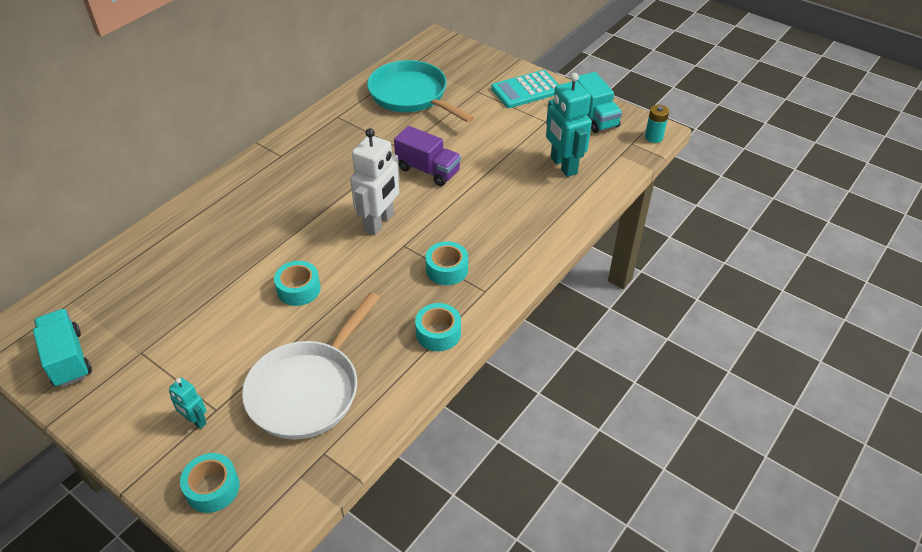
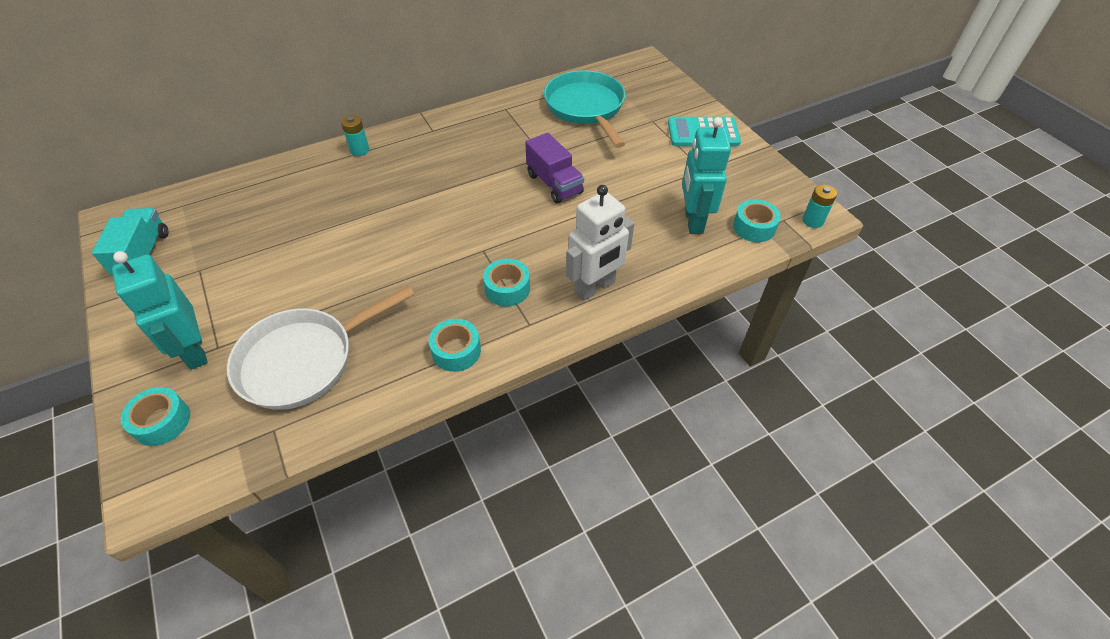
camera: 25 degrees right, 5 degrees up
(195, 421) = (194, 351): turquoise robot -> turquoise robot, size x2.00
(221, 194) = (359, 150): none -> turquoise battery
(299, 289) = (362, 260): turquoise tape -> turquoise tape (754, 227)
(379, 222) = (475, 220): white robot -> white robot (595, 288)
(594, 117) = (759, 180): turquoise truck -> none

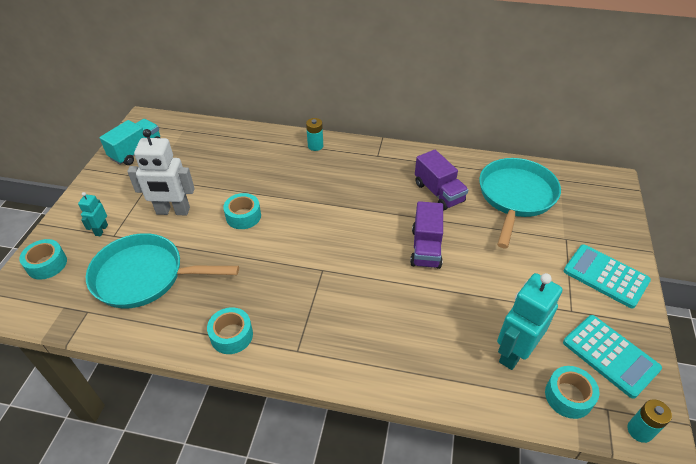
camera: 40 degrees right, 5 degrees down
(194, 351) = (101, 230): turquoise robot -> turquoise robot, size x0.50
(304, 360) = (145, 276): white pan -> turquoise pan
(507, 289) = (309, 311): turquoise tape -> turquoise tape (243, 216)
(520, 135) = (439, 192): none -> purple truck
(595, 288) = (373, 355): white robot -> white robot (173, 211)
(754, 185) = (610, 355): none -> turquoise calculator

